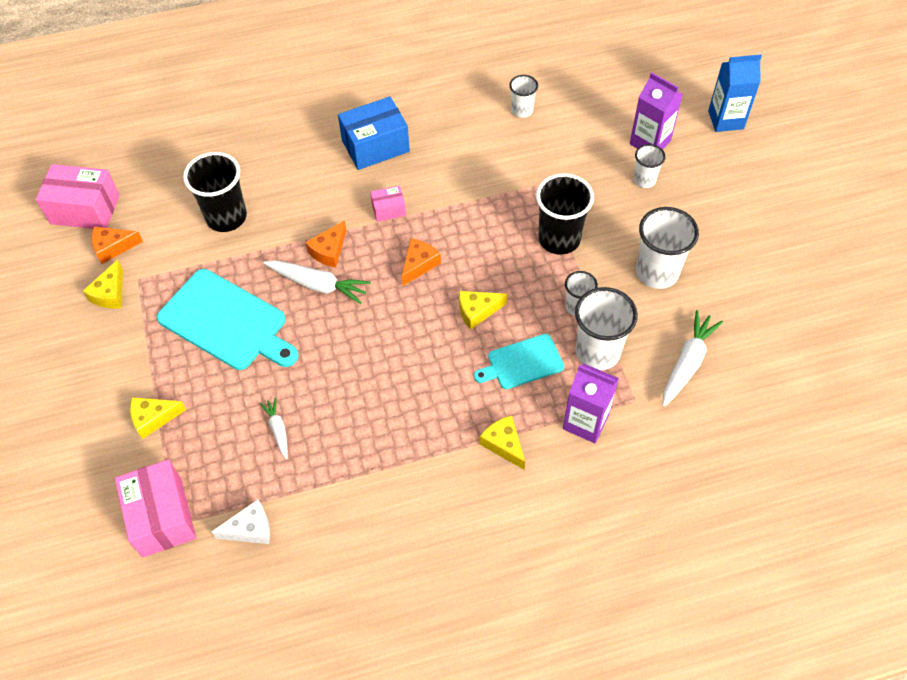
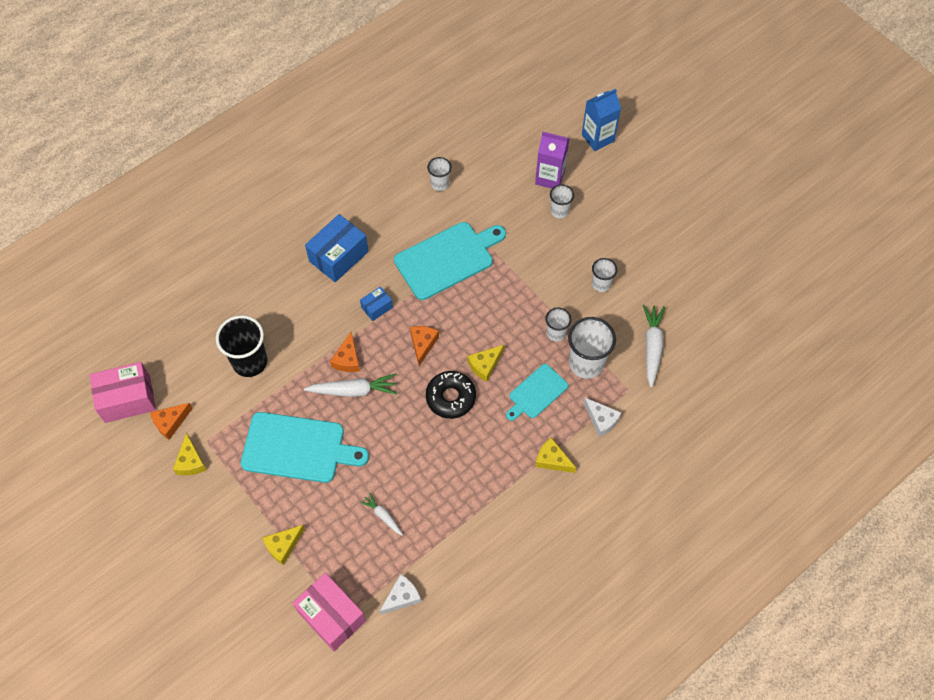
camera: 25 degrees left, 5 degrees up
(388, 210) = (377, 307): pink box -> blue box
(421, 331) = (450, 397): none -> black donut
(491, 187) = (447, 259): none -> turquoise cutting board
(559, 239) = (518, 283): black cup -> none
(585, 422) = (601, 420): purple carton -> white cheese
(657, 272) = (601, 284): white cup -> white cup, size x0.56

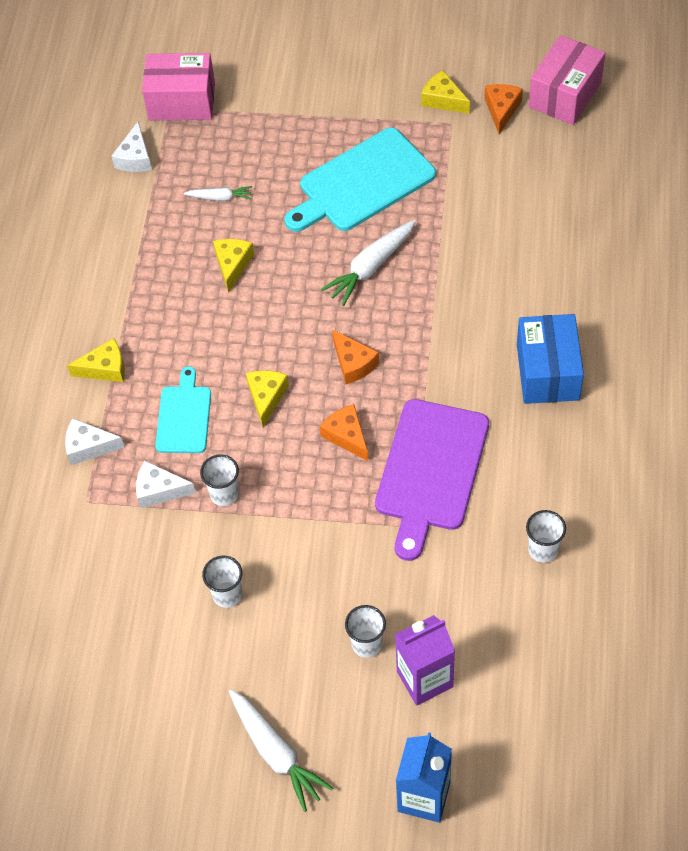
camera: 140 degrees right, 5 degrees down
(250, 362) = (500, 209): black cup -> none
(283, 546) = (282, 111): yellow cheese -> yellow cheese (232, 265)
(347, 359) = (411, 287): orange cheese -> orange cheese (347, 436)
(377, 307) = (443, 357): blue box -> none
(447, 259) = (431, 470): turquoise cutting board -> purple cutting board
(450, 397) = (268, 339): black donut -> none
(586, 363) = (159, 490): white cup -> white cheese
(652, 347) = (100, 571): white carrot -> white carrot (276, 753)

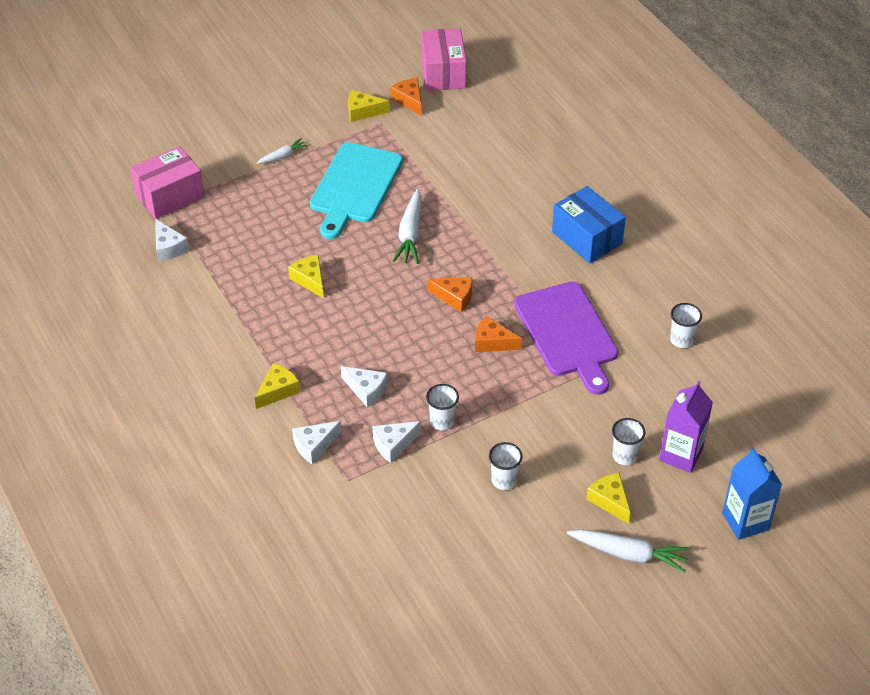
camera: 40 degrees left, 10 degrees down
(184, 416) = (366, 390): turquoise cutting board -> white cheese
(220, 197) = (259, 243): white carrot -> white carrot (283, 156)
(266, 397) = (414, 348): yellow cheese -> yellow cheese (610, 501)

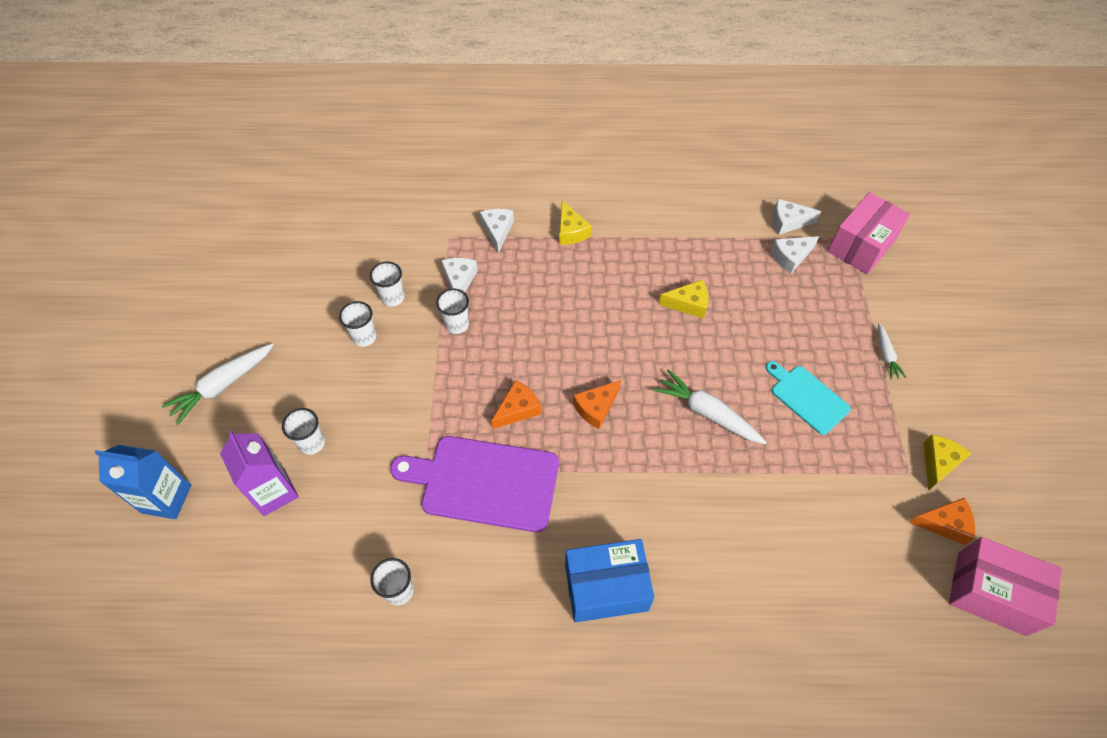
camera: 120 degrees right, 10 degrees up
(170, 196) = (861, 246): pink box -> pink box turned 45 degrees clockwise
(355, 186) = (807, 397): turquoise cutting board -> turquoise cutting board, size x0.58
(366, 390) = (529, 288): white cheese -> white cheese (790, 257)
(447, 484) = (392, 297): none -> white cup
(610, 501) = (280, 402): yellow cheese -> none

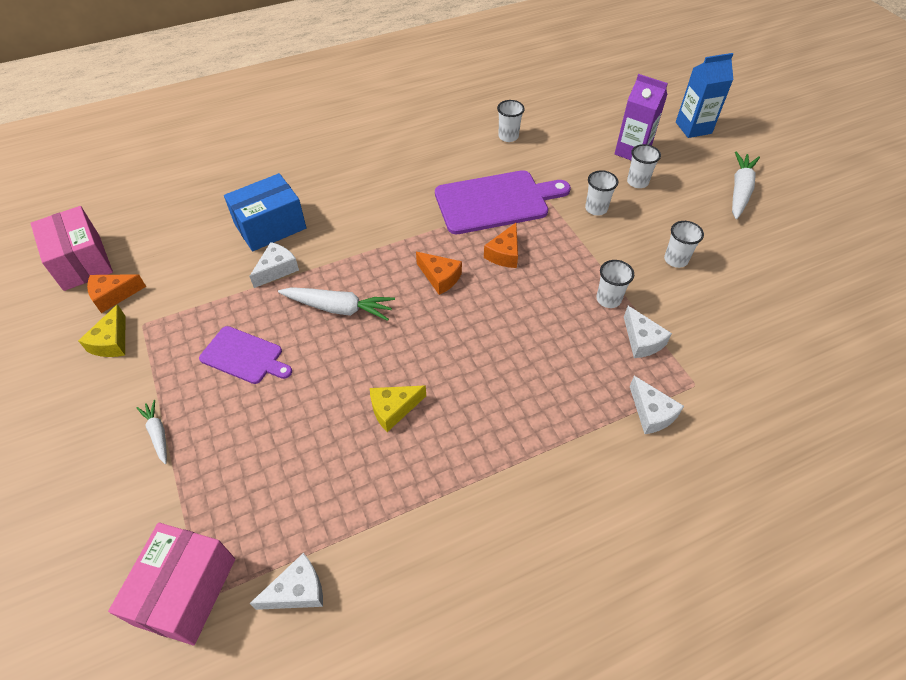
camera: 155 degrees right, 5 degrees down
(392, 297) = (686, 300): white cup -> white cup (596, 209)
(570, 231) = (571, 448): yellow cheese -> none
(596, 408) = (440, 278): orange cheese -> orange cheese turned 105 degrees clockwise
(606, 587) = (376, 177): blue box -> blue box (270, 226)
(790, 257) = (285, 527): white cheese -> white cheese (277, 269)
(807, 397) = (244, 356): turquoise cutting board -> purple cutting board
(991, 593) = (82, 262): pink box -> pink box turned 60 degrees clockwise

